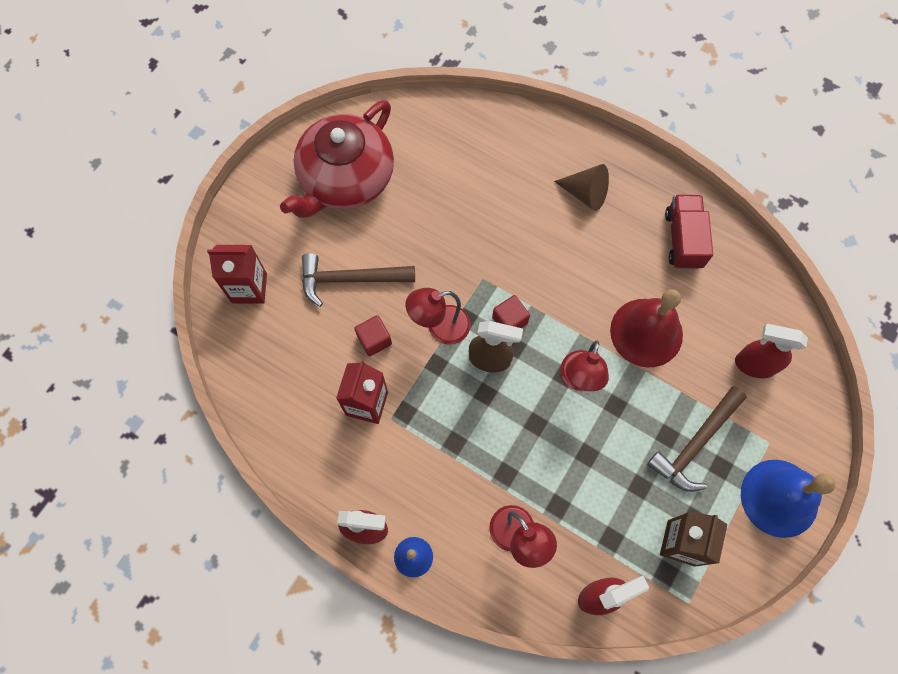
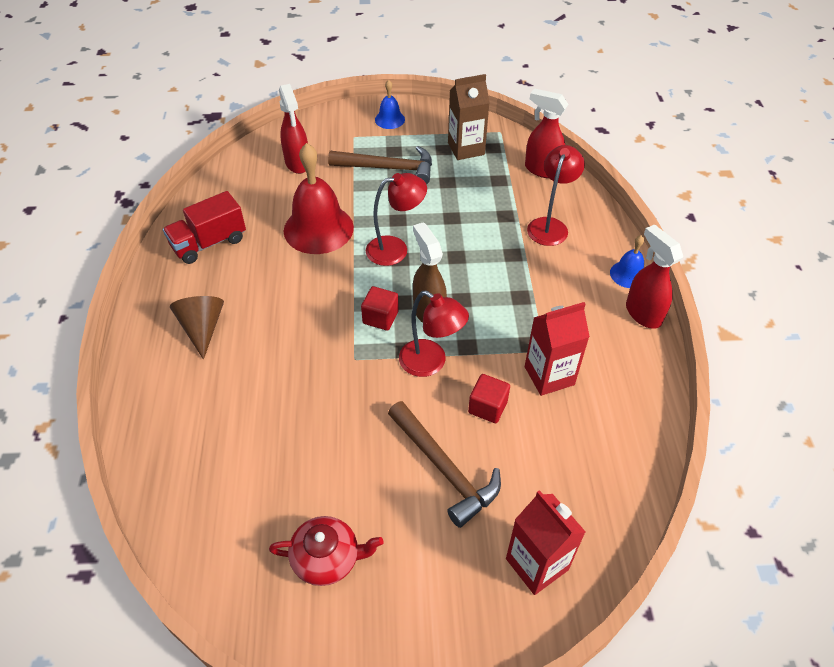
camera: 125 degrees left, 20 degrees down
(345, 179) = (327, 558): red teapot -> red teapot, size x0.49
(779, 498) = (389, 119): blue bell -> blue bell, size x0.49

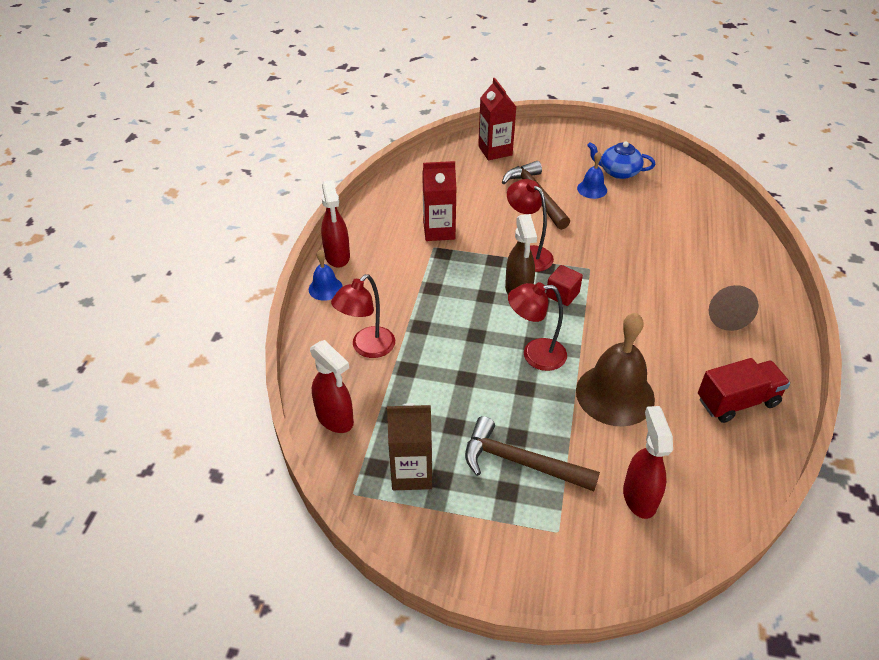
camera: 165 degrees left, 5 degrees down
(318, 229) = (615, 394): red bell -> brown bell
(327, 558) = (618, 172): red teapot -> blue teapot
(389, 119) = (499, 555): blue bell -> blue bell (592, 189)
(487, 407) = (494, 221): red cube -> none

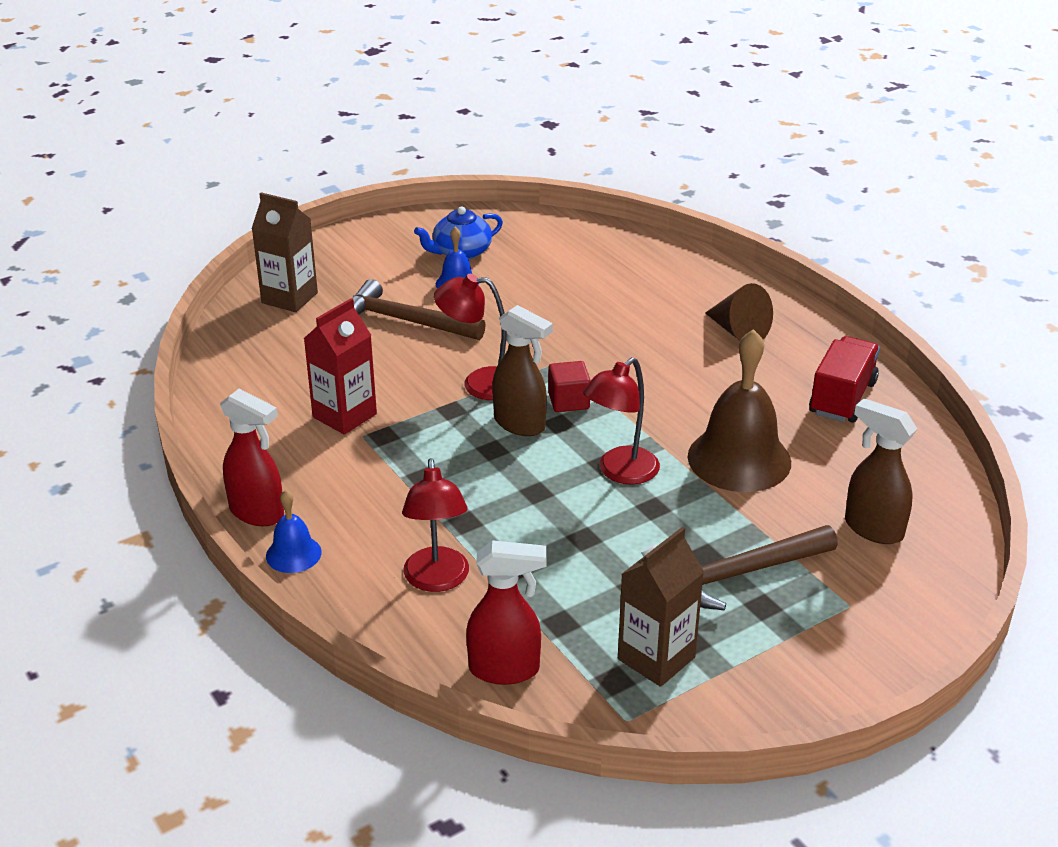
camera: 45 degrees left, 10 degrees down
(495, 151) = (289, 298): red carton -> brown carton
(639, 497) = (872, 528): red spray bottle -> brown spray bottle

